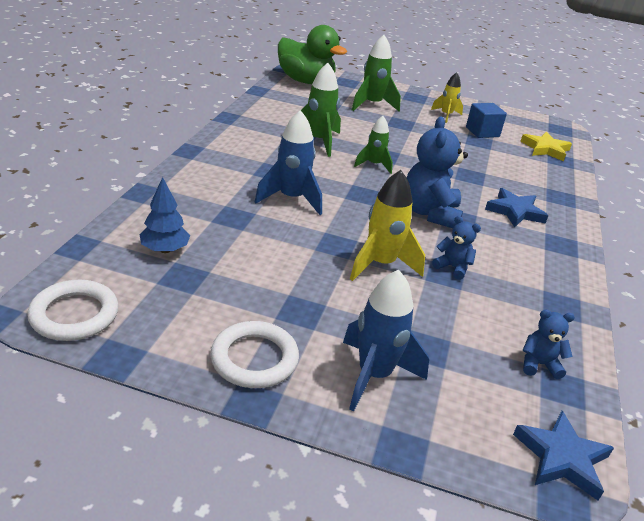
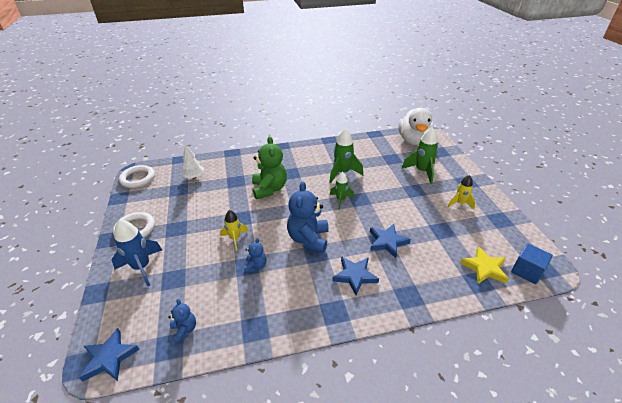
camera: 65 degrees right, 5 degrees up
(165, 249) = (194, 177): blue tree -> white tree
(291, 199) = (269, 189): blue rocket -> green teddy bear
(306, 81) = (413, 140): green duck -> white duck
(381, 264) = (235, 239): yellow rocket -> yellow rocket, size x0.63
(430, 213) = (308, 239): blue teddy bear -> blue teddy bear turned 60 degrees counterclockwise
(474, 173) = (387, 242): none -> blue star
(482, 132) = (460, 227): blue cube -> blue cube (527, 271)

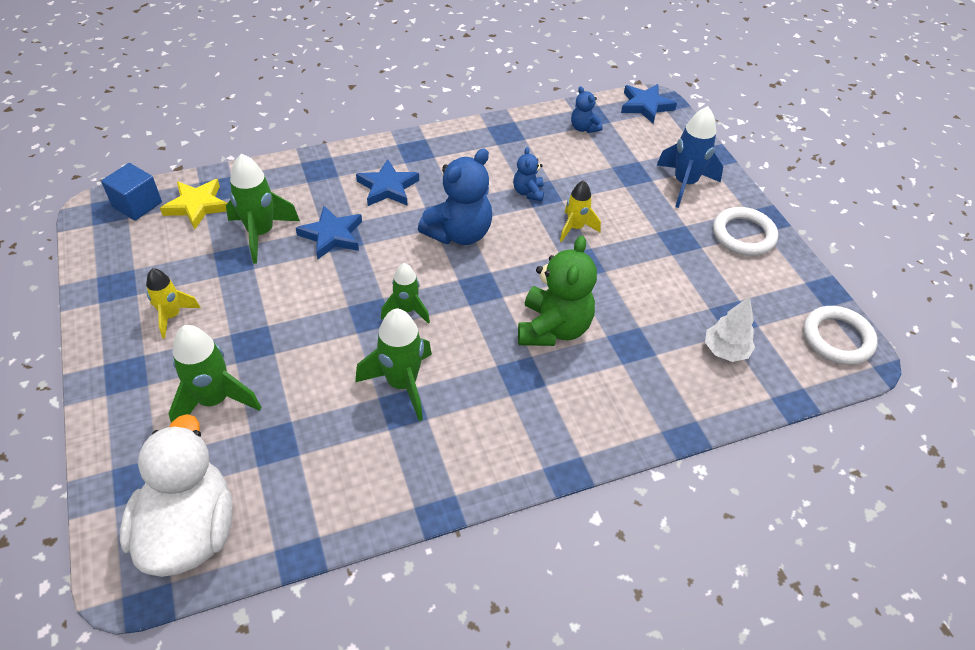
camera: 170 degrees right, 10 degrees up
(269, 189) = (553, 328): green teddy bear -> green teddy bear turned 150 degrees counterclockwise
(308, 239) = (459, 233): blue teddy bear -> blue teddy bear turned 45 degrees clockwise
(432, 245) = (261, 233): none -> green rocket

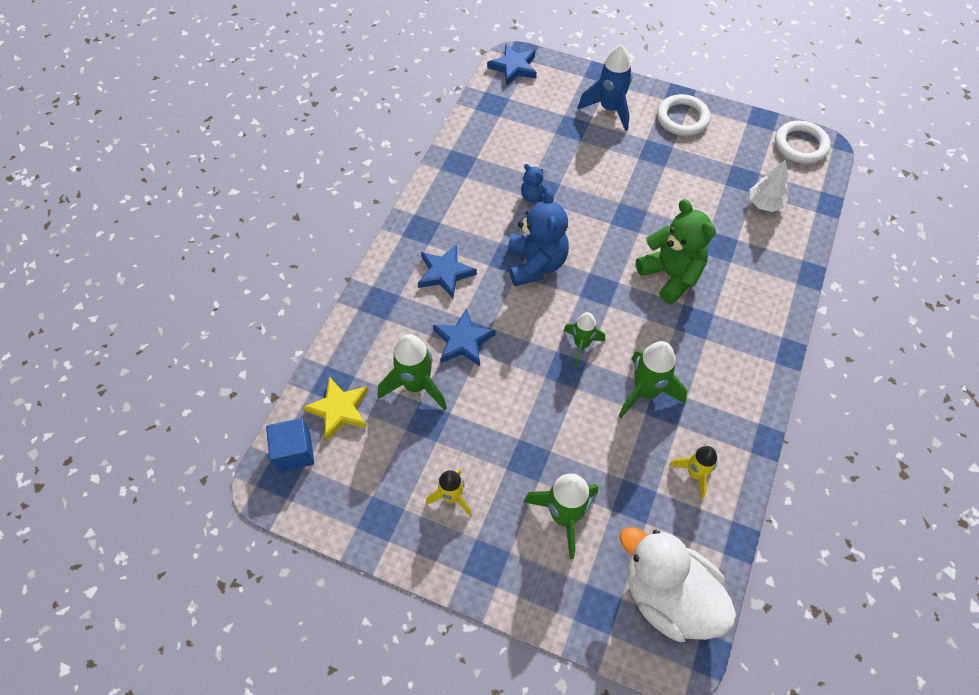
camera: 45 degrees left, 10 degrees up
(575, 228) = (593, 197): yellow rocket -> yellow rocket (695, 474)
(583, 128) = (500, 117): blue teddy bear -> none

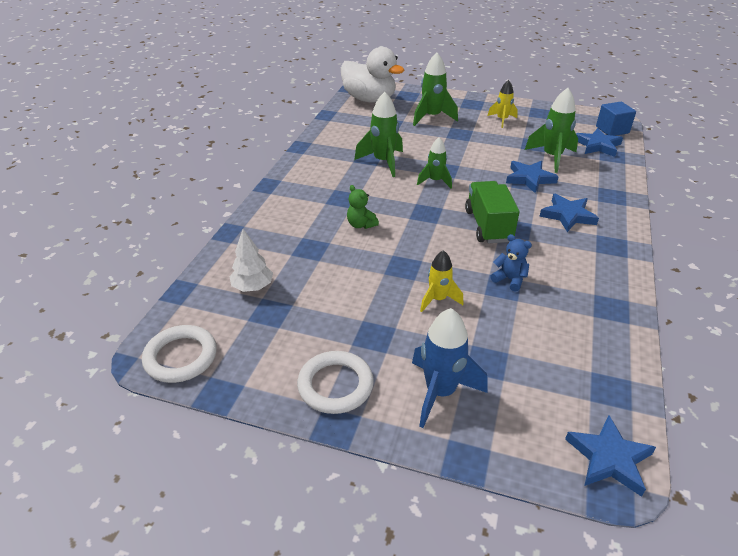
camera: 175 degrees right, 20 degrees down
(339, 410) = (597, 145): yellow star -> blue star
(536, 264) = (488, 226): blue teddy bear -> green truck
(671, 275) = (361, 225): green teddy bear -> green teddy bear, size x0.51
(695, 474) = (350, 133): yellow rocket -> yellow rocket (438, 299)

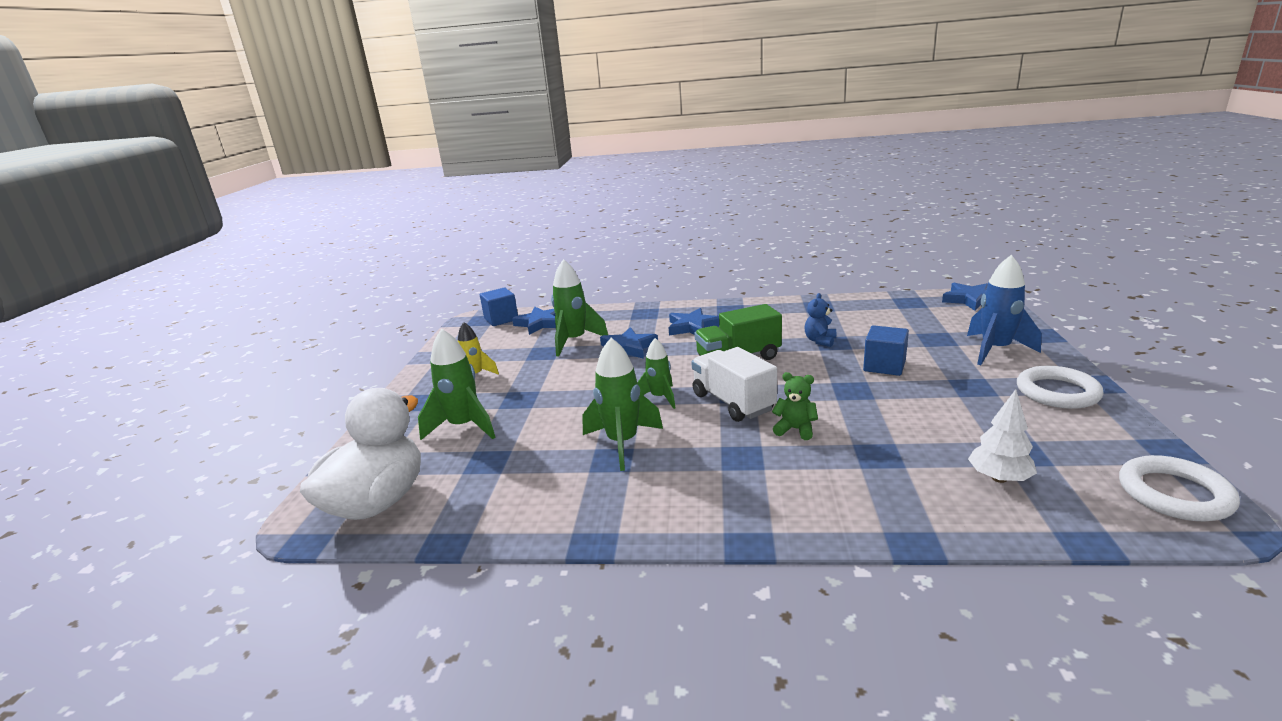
camera: 100 degrees left, 15 degrees down
(361, 225) = (795, 429): green teddy bear -> green teddy bear turned 105 degrees counterclockwise
(412, 208) = (733, 402): none -> white truck
(438, 299) = (884, 366): yellow rocket -> blue cube

